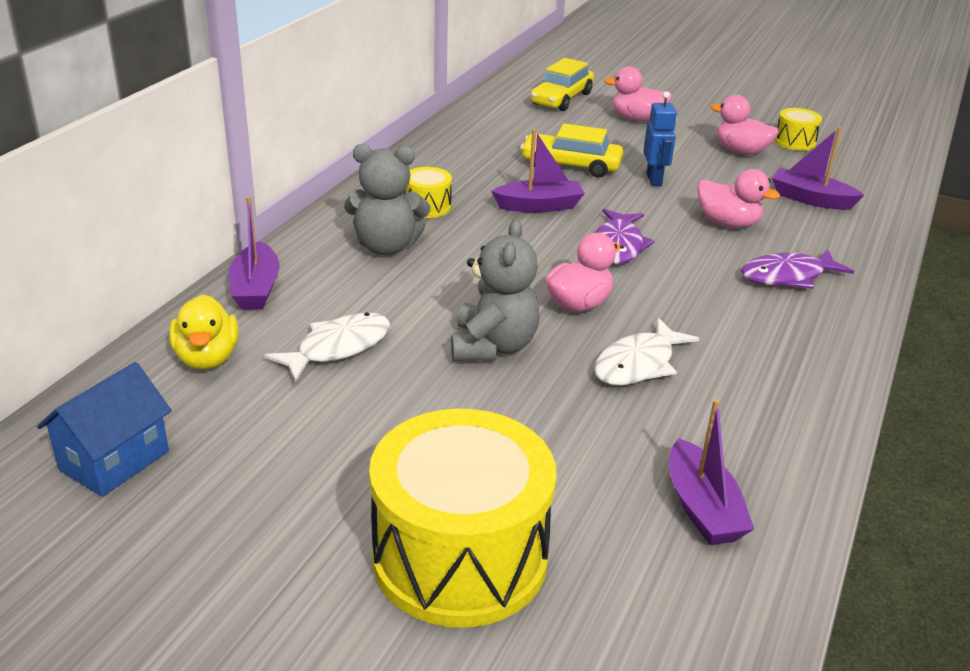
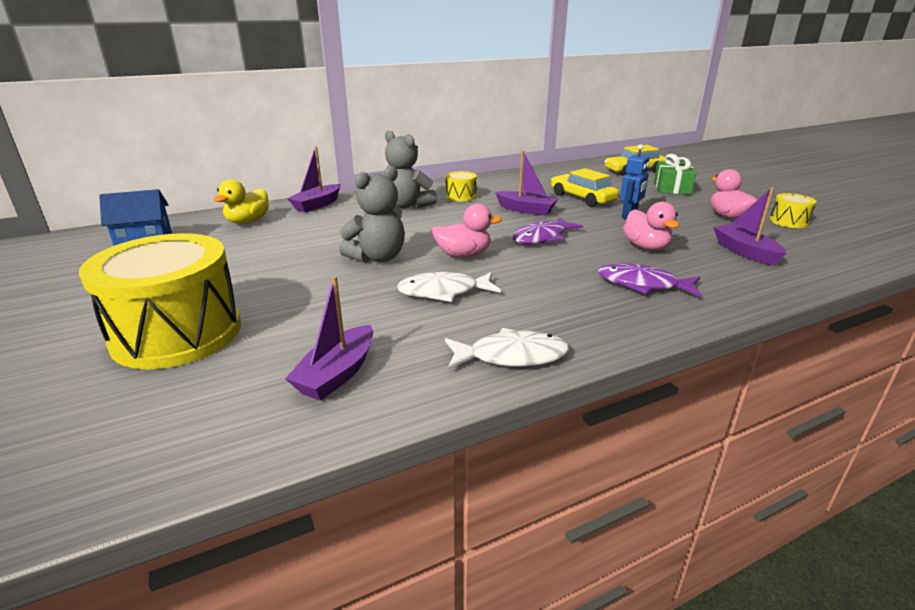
camera: 40 degrees right, 5 degrees down
(338, 348) = (305, 234): white fish -> white fish (511, 356)
(637, 119) = (672, 188): pink duck -> green gift

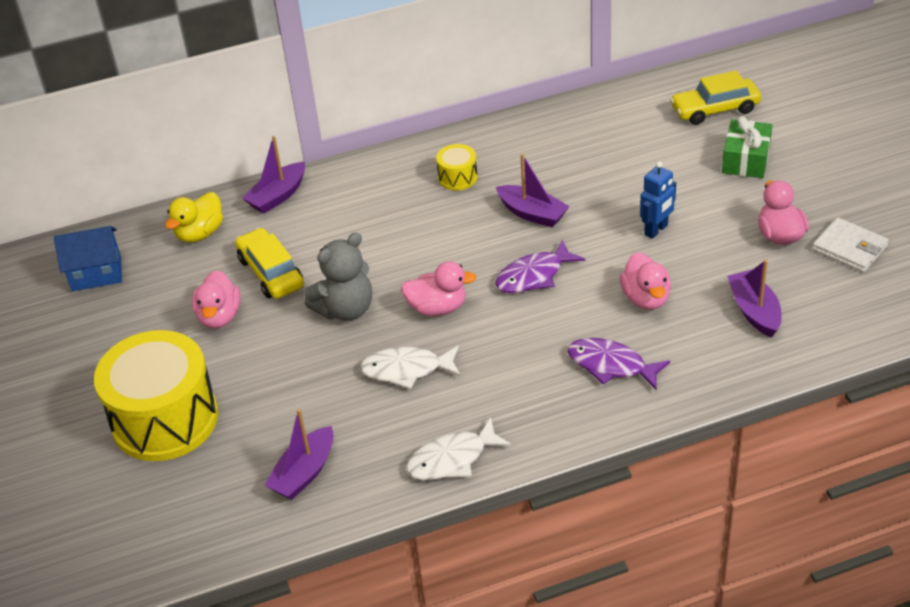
camera: 10 degrees right, 15 degrees up
(256, 263) = (219, 316): none -> pink duck
(407, 205) = (388, 200): grey teddy bear -> none
(511, 356) = (452, 459): white fish -> white fish turned 150 degrees clockwise
(582, 198) = (613, 185): yellow car -> yellow car (271, 272)
(788, 221) = (849, 248): yellow drum -> white wallet

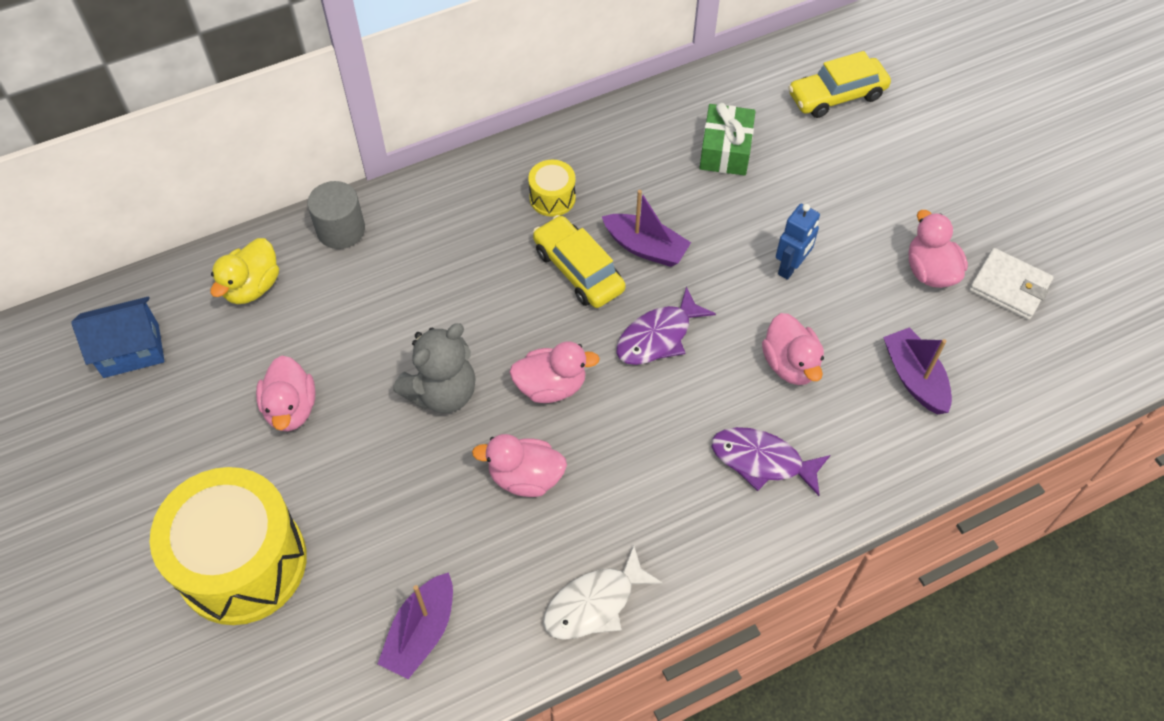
camera: 10 degrees left, 15 degrees up
(271, 272) = (346, 342): yellow car -> yellow car (578, 270)
(278, 196) = (341, 230): purple boat -> grey cylinder
(406, 370) = (525, 477): white fish -> pink duck
(745, 160) = (879, 166): green gift -> green gift (725, 150)

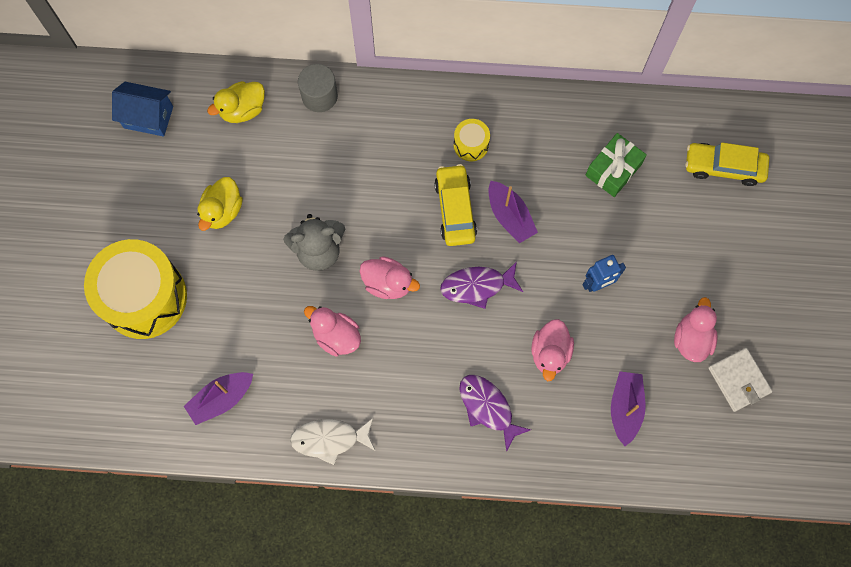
camera: 30 degrees right, 15 degrees up
(291, 408) = (222, 211): pink duck -> yellow duck

